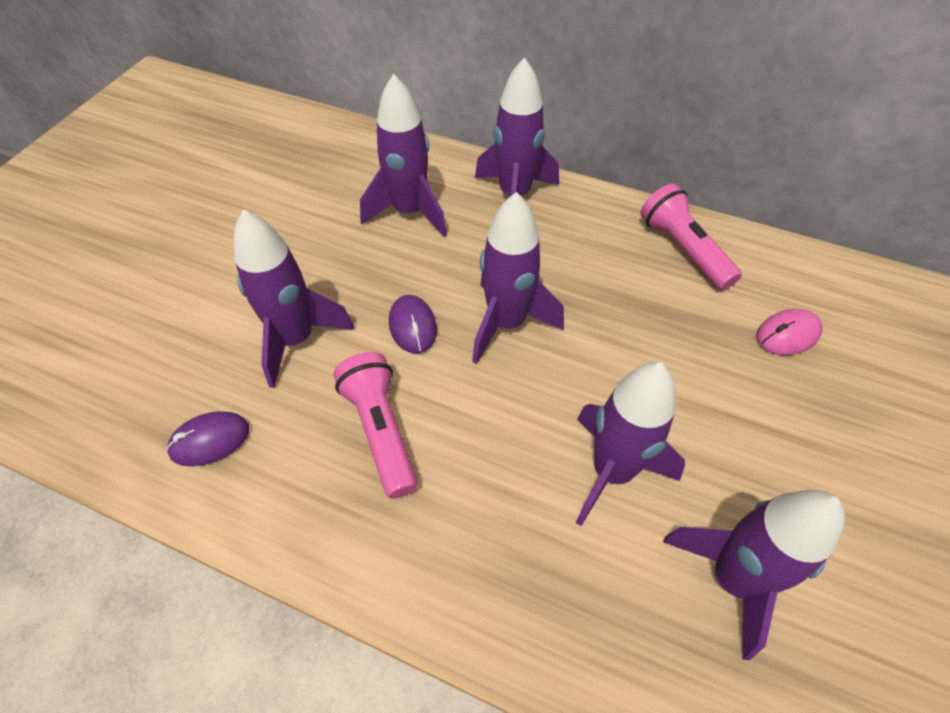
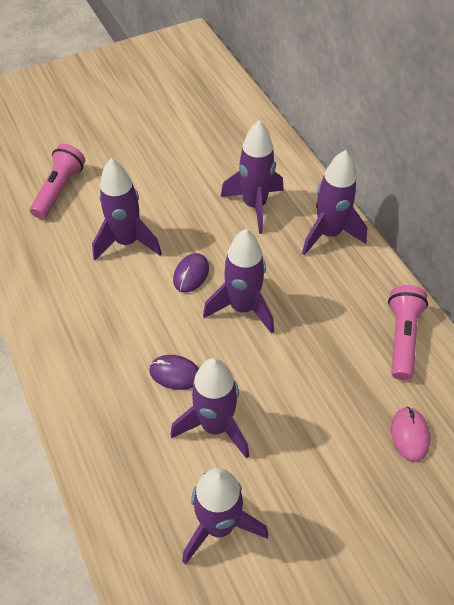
camera: 40 degrees right, 0 degrees up
(210, 440) = (45, 266): purple mouse -> purple mouse (175, 373)
(380, 430) = (123, 318): pink flashlight -> pink flashlight (59, 189)
(787, 334) = (409, 435): pink mouse -> pink mouse turned 75 degrees clockwise

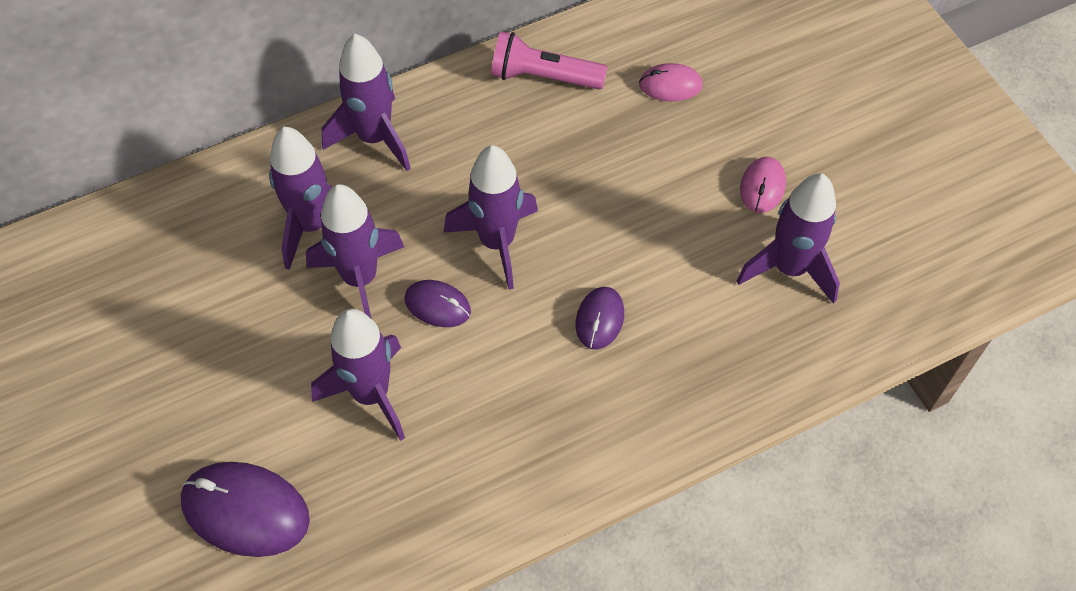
camera: 90 degrees left, 5 degrees up
(59, 189) = (245, 511): pink flashlight -> purple mouse
(215, 425) = (670, 273): purple rocket -> purple rocket (360, 278)
(305, 508) = (762, 187): none -> pink mouse

